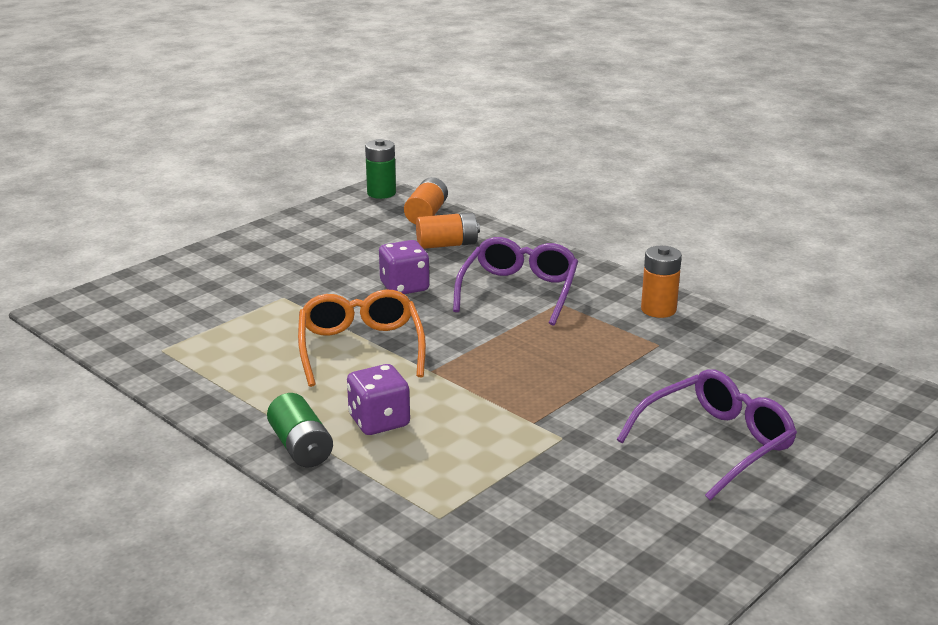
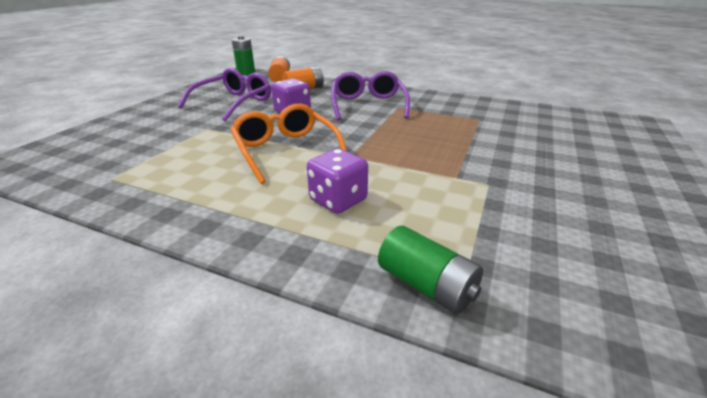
camera: 20 degrees left, 5 degrees up
(301, 447) = (282, 238): green battery -> green battery (426, 285)
(658, 309) = (458, 103): orange battery -> none
(715, 443) = (588, 168): purple glasses -> purple glasses (233, 103)

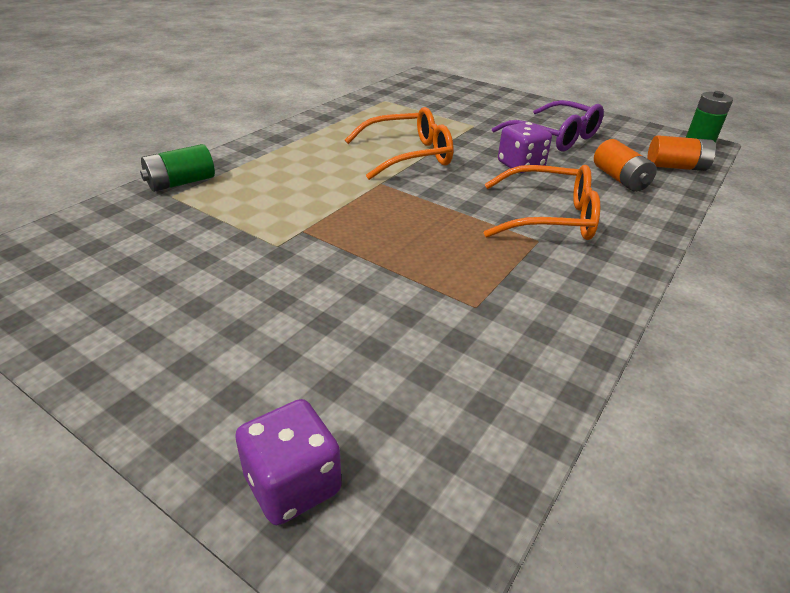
camera: 100 degrees right, 5 degrees up
(338, 200) = (302, 168): purple dice -> purple dice (292, 484)
(368, 105) = (549, 217): purple glasses -> orange glasses

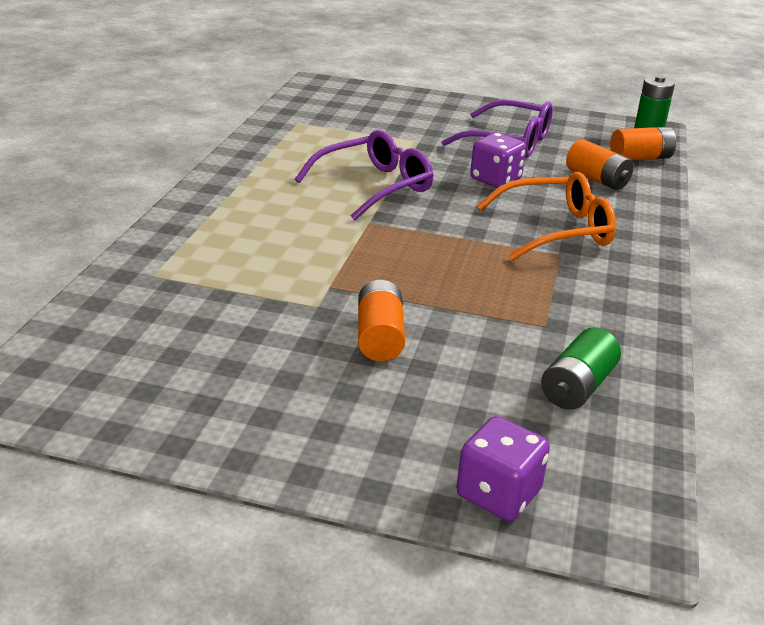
camera: 20 degrees left, 5 degrees down
(181, 183) = (149, 259): green battery -> green battery (577, 386)
(308, 285) = (379, 337): none -> orange battery
(408, 155) = (374, 186): orange glasses -> purple glasses

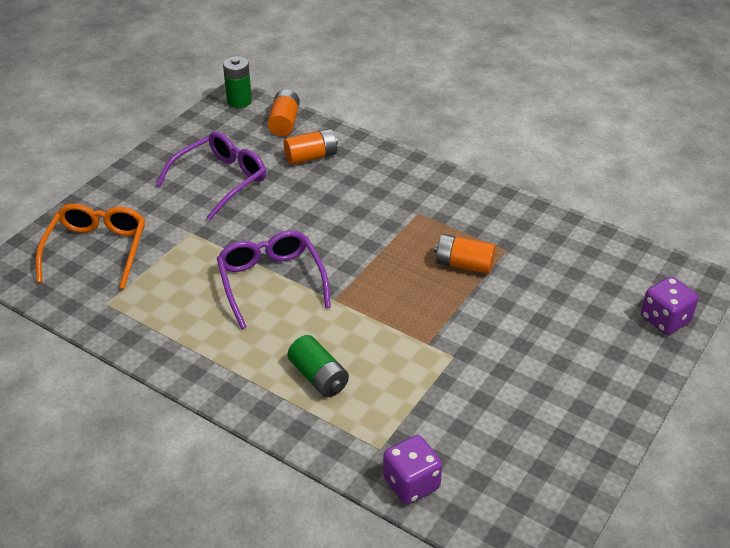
camera: 70 degrees left, 10 degrees up
(379, 337) = (502, 332): orange battery -> orange battery (464, 264)
(495, 179) = (288, 209): purple dice -> purple dice (411, 483)
(556, 230) = (383, 204): orange glasses -> orange glasses (97, 250)
(577, 386) = (574, 257): green battery -> green battery (318, 377)

